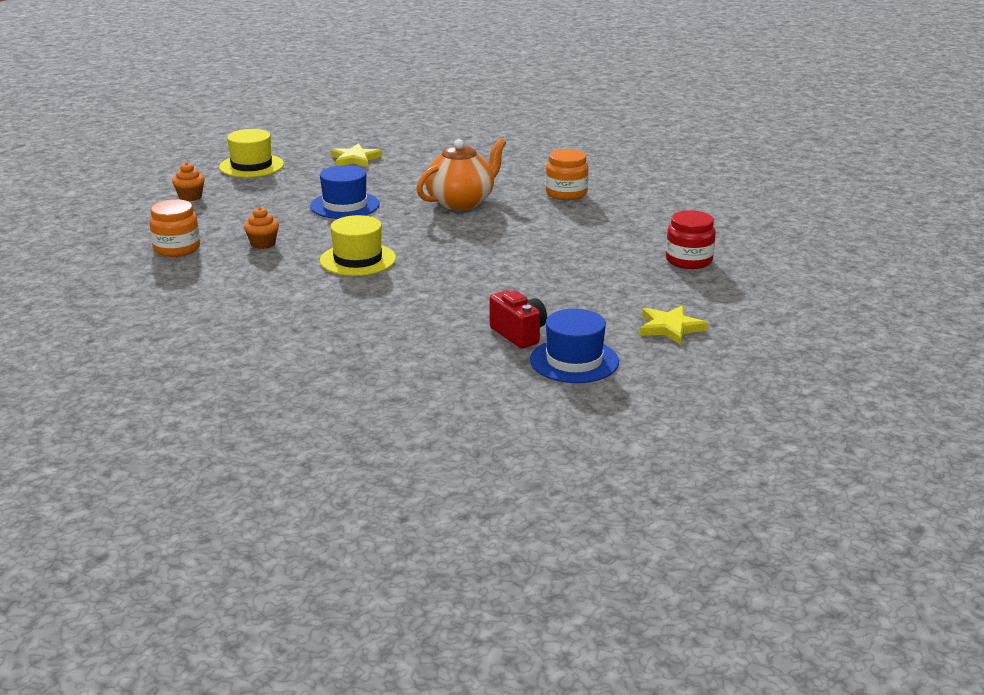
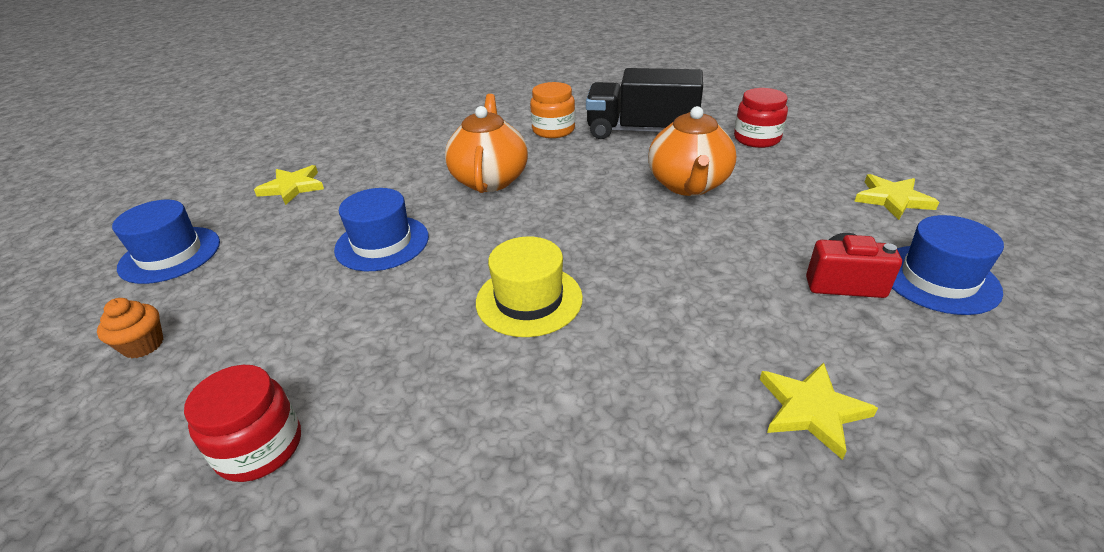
camera: 45 degrees left, 10 degrees up
(177, 248) = (259, 447): orange jar -> red jar
(251, 166) = (170, 254): yellow hat -> blue hat
(263, 244) = (378, 352): orange cupcake -> none
(379, 351) = (811, 410): none -> yellow star
(565, 259) = (688, 185): none -> orange teapot
(622, 220) = (641, 131): none -> black truck

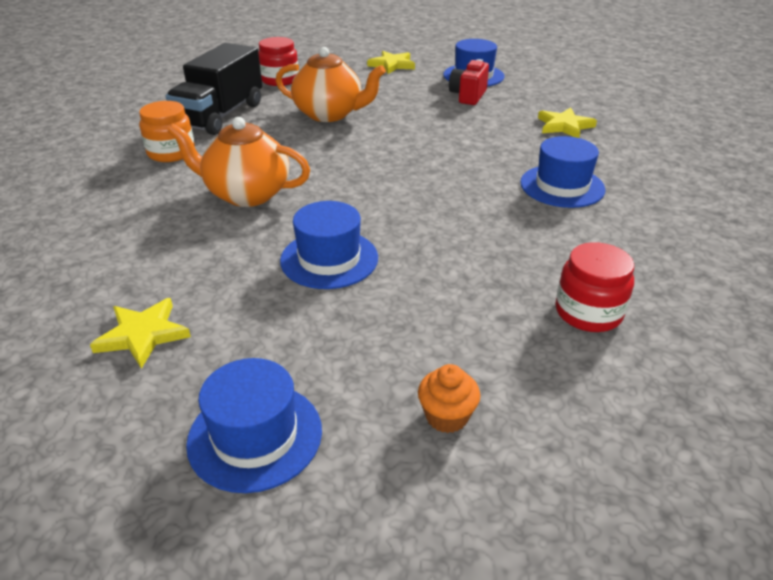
camera: 80 degrees left, 0 degrees up
(529, 300) = (449, 191): yellow hat -> none
(577, 412) = (562, 186): none -> blue hat

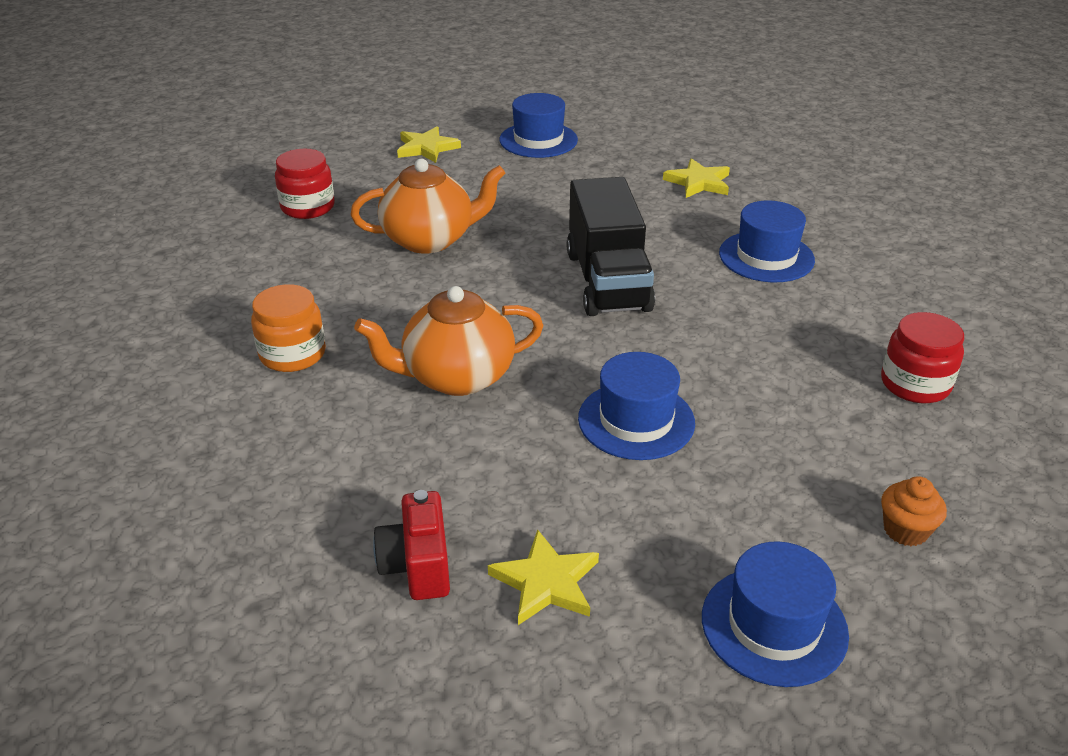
camera: 30 degrees left, 0 degrees up
(220, 115) = (292, 281): black truck -> black truck (607, 281)
(468, 96) = (561, 170): red camera -> red camera (417, 566)

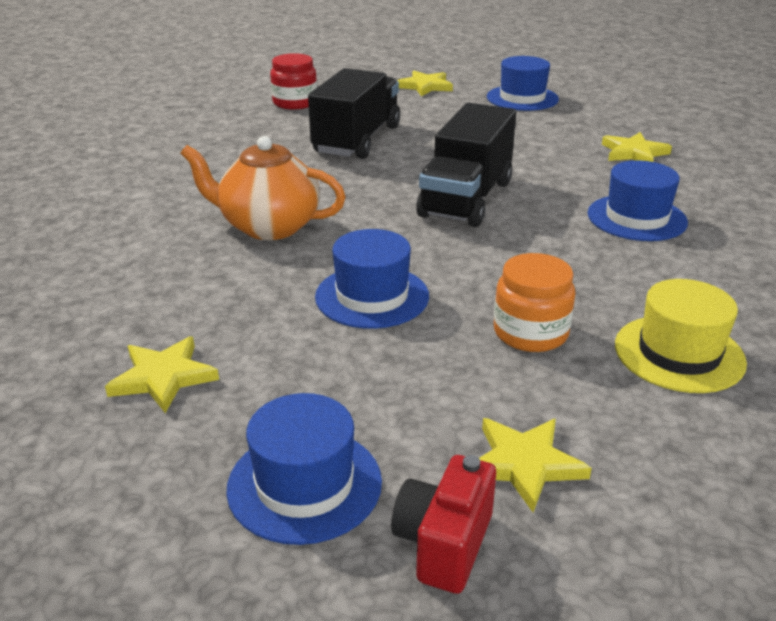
camera: 30 degrees right, 5 degrees down
(292, 354) = (175, 182): orange jar -> orange jar (530, 332)
(417, 566) = (90, 332): red camera -> red camera (444, 544)
(430, 239) = (357, 140): orange teapot -> black truck
(905, 530) = (524, 464): orange cupcake -> yellow star
(915, 384) = (679, 353): red jar -> yellow hat

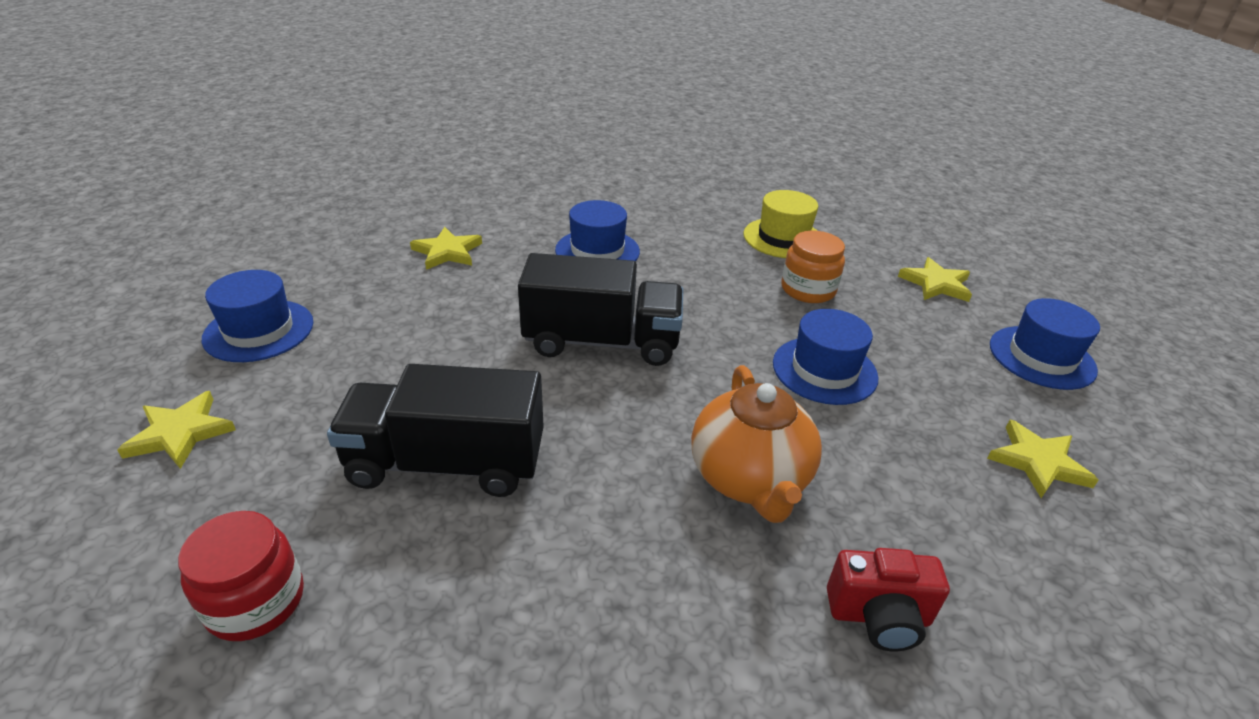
camera: 110 degrees left, 5 degrees up
(444, 544) = (1019, 303): red camera -> red camera (879, 616)

